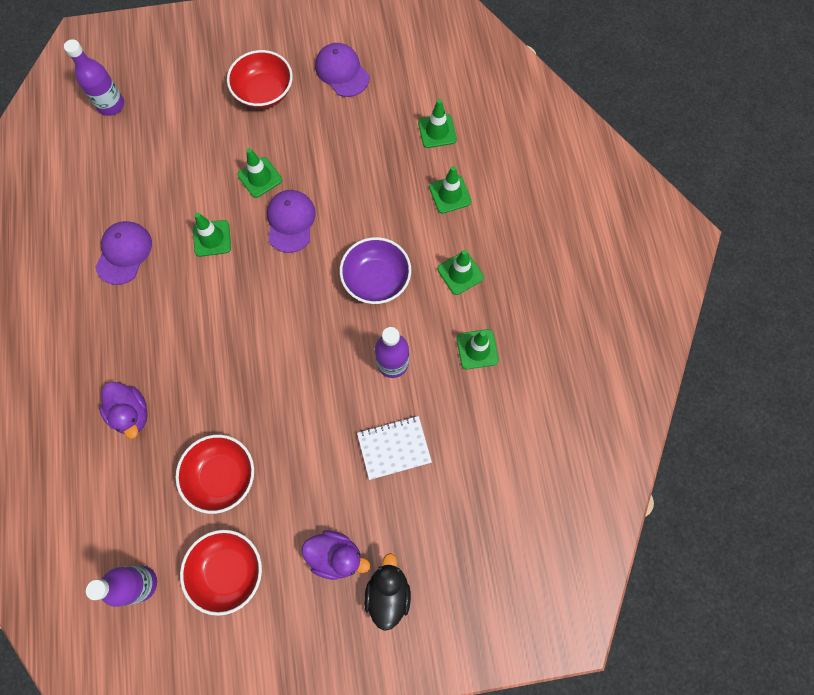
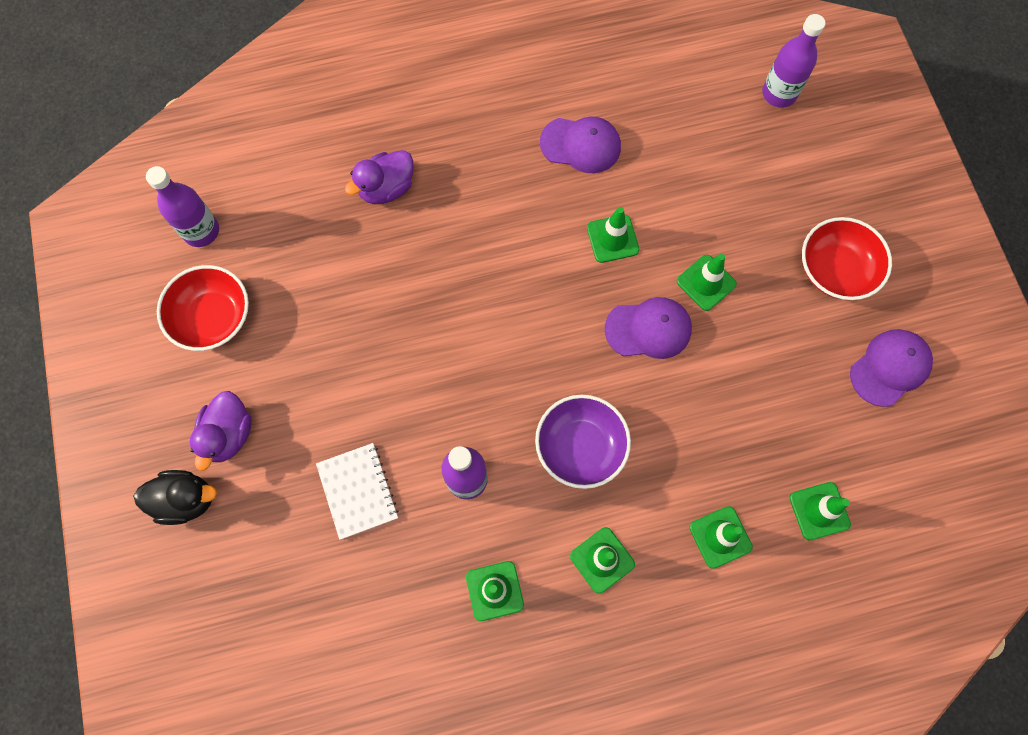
camera: 85 degrees right, 0 degrees up
(222, 476) = (318, 295): red bowl -> none

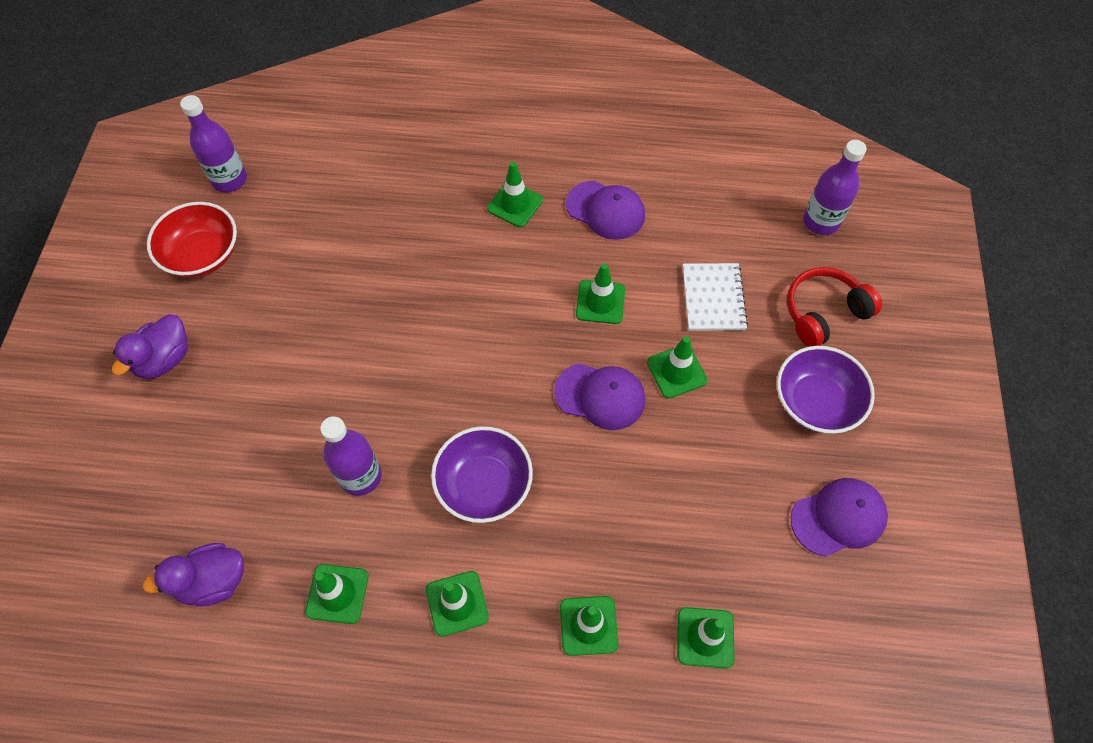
camera: 20 degrees right, 10 degrees down
(186, 500) = (97, 404): black duck -> none
(358, 491) = (253, 451): white notebook -> white notebook (713, 298)
(386, 188) = (408, 194): purple duck -> purple duck (213, 581)
(493, 166) = (515, 204): none -> green traffic cone
(812, 183) = (824, 312): none -> red headphones
(835, 270) = (815, 402): red bowl -> purple bowl

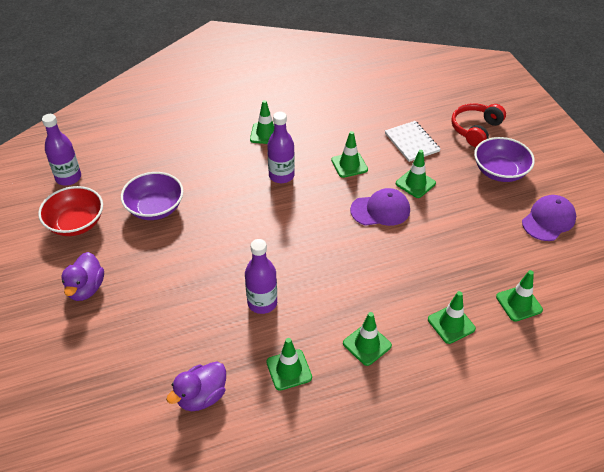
camera: 25 degrees left, 15 degrees down
(484, 484) = (342, 278): purple bowl -> purple bowl (155, 208)
(605, 210) = (322, 120): purple cap -> none
(820, 222) = (445, 89): purple bottle -> purple bottle (281, 176)

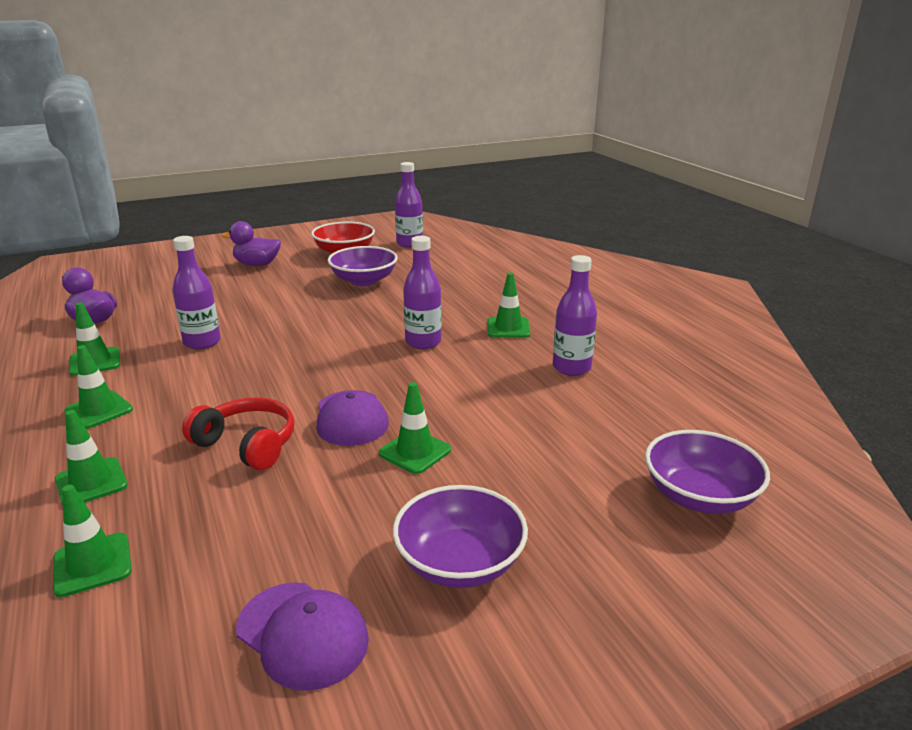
camera: 85 degrees right, 20 degrees down
(326, 114) = (571, 368): none -> purple bottle
(349, 165) = (453, 390): green traffic cone -> none
(412, 142) = (525, 448): white notebook -> none
(448, 95) = (699, 496): none -> purple bowl
(475, 129) = (593, 532): red headphones -> red headphones (247, 444)

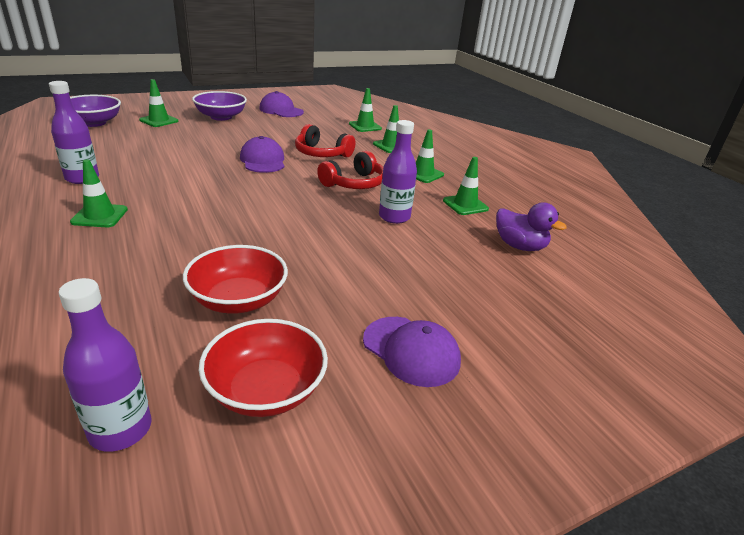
camera: 175 degrees right, 5 degrees up
(223, 384) = (354, 183): none -> red headphones
(257, 264) = (411, 351): purple duck -> purple cap
(364, 281) = (238, 300): purple bowl -> red bowl
(415, 452) = (228, 145): green traffic cone -> green traffic cone (159, 121)
(423, 342) = (194, 206): purple bottle -> none

